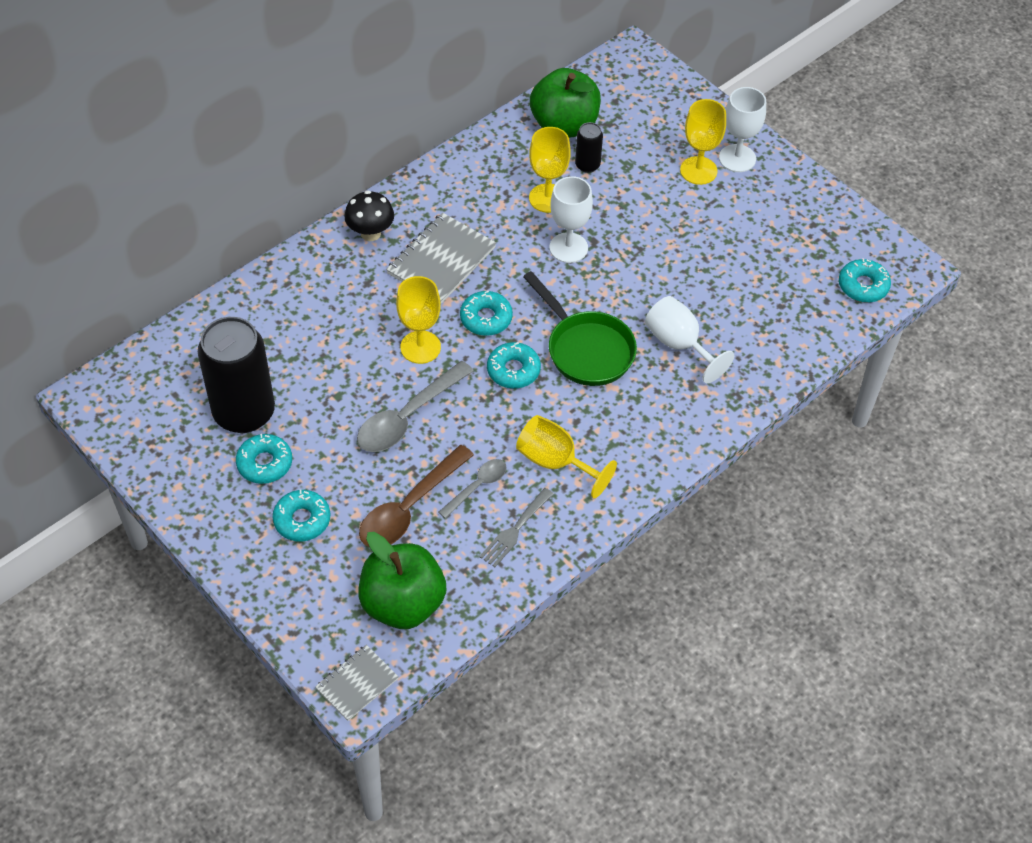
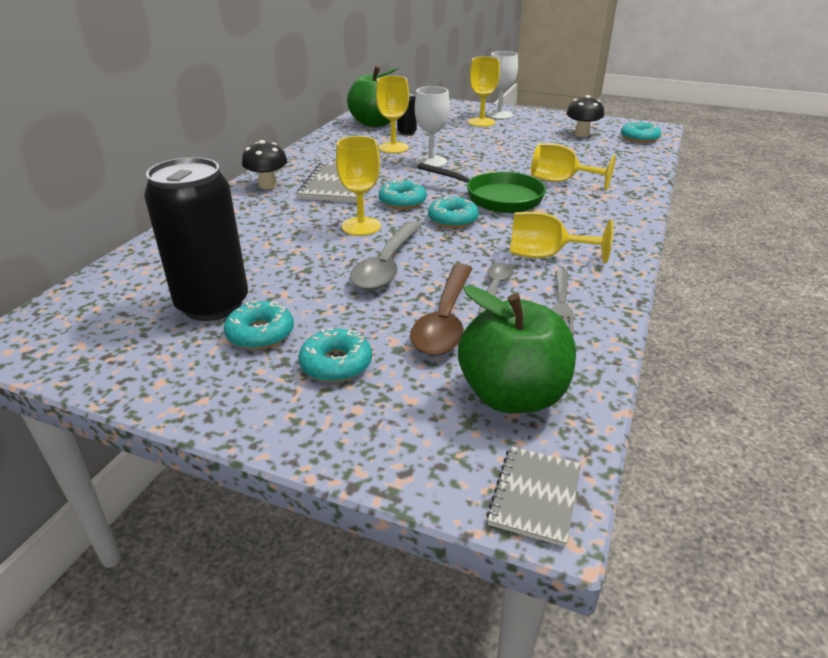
camera: 25 degrees left, 20 degrees down
(679, 344) = (561, 181): white goblet -> yellow goblet
(799, 248) = (582, 134): none -> black mushroom

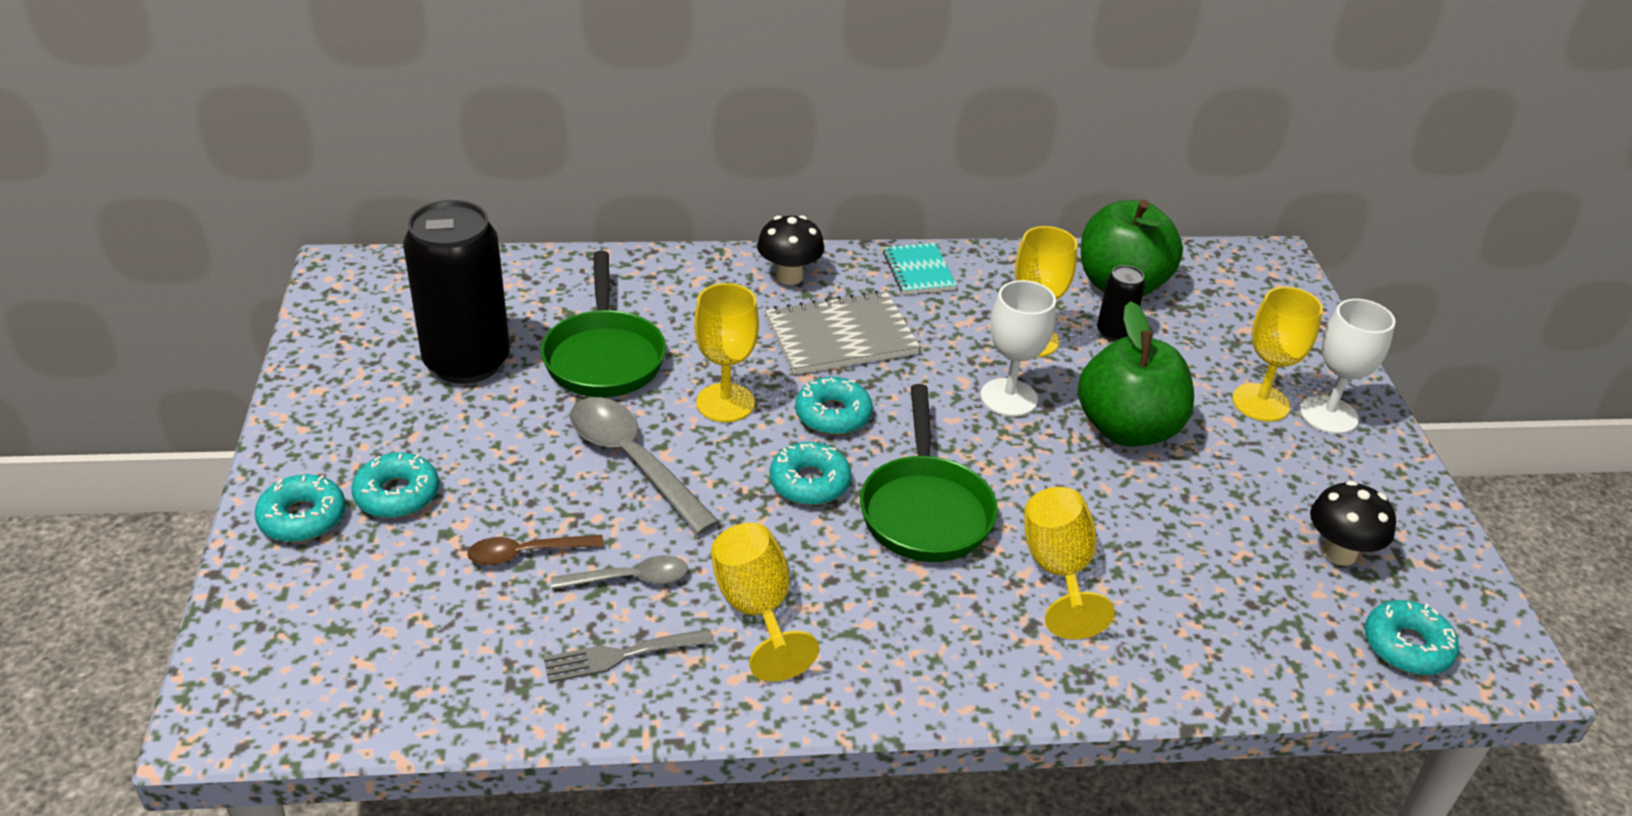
camera: 60 degrees right, 5 degrees up
(260, 333) = (428, 419): turquoise donut -> turquoise donut (302, 518)
(272, 253) = (604, 356): none -> green pan
(308, 156) = (918, 271): none -> turquoise notebook
(386, 265) = (633, 461): grey spoon -> grey spoon turned 60 degrees clockwise
(445, 320) = (526, 553): brown spoon -> brown spoon, size x0.57
(512, 395) = (395, 653): green apple -> green apple (1127, 429)
(535, 496) = (236, 708): grey notebook -> none

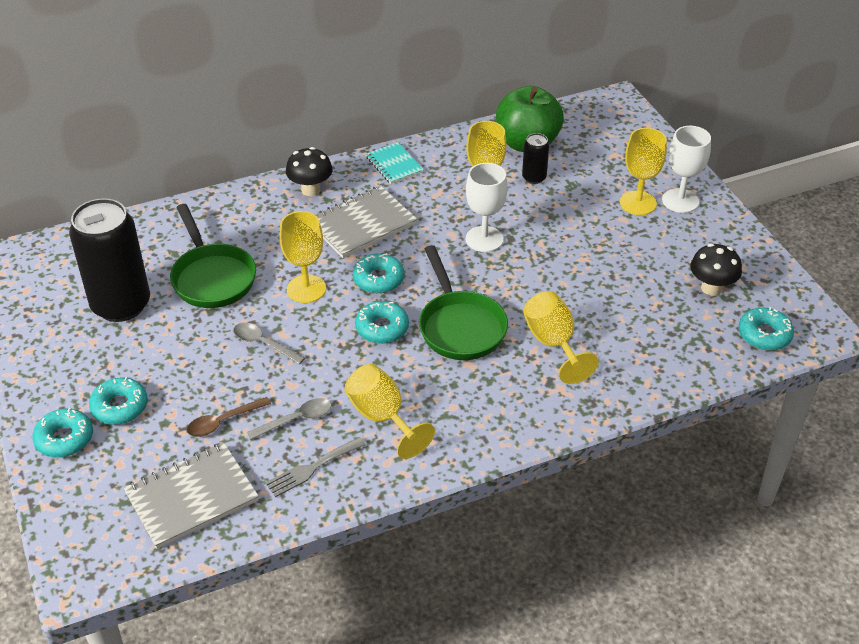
camera: 15 degrees left, 5 degrees up
(431, 648) = (191, 497): none -> grey notebook
(633, 461) = (263, 344): grey spoon -> grey spoon, size x0.57
(1127, 429) = (563, 241): green apple -> none

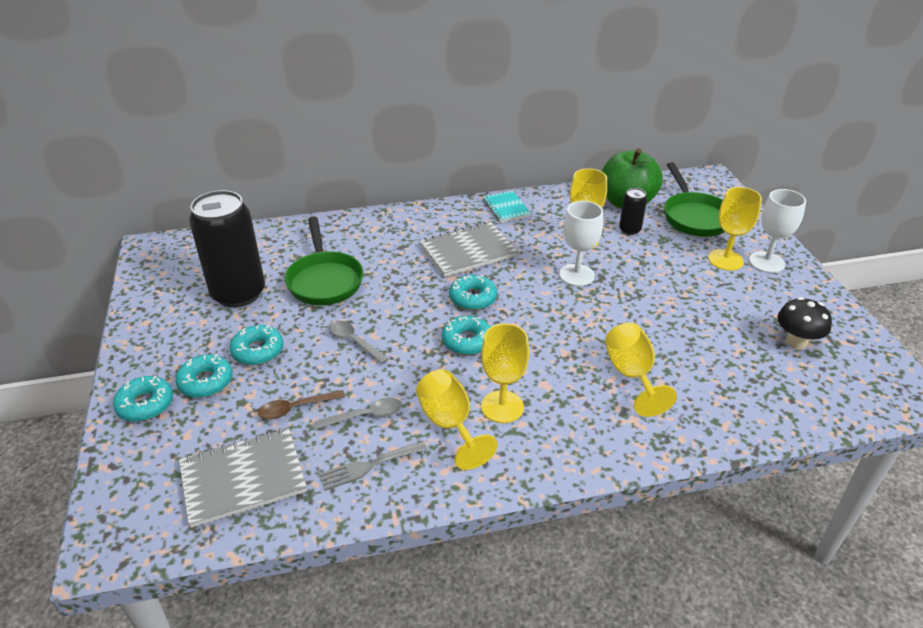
camera: 10 degrees right, 5 degrees down
(306, 289) = (405, 299): yellow goblet -> yellow goblet (502, 407)
(310, 190) = (429, 220): black mushroom -> none
(460, 326) = (542, 348): green pan -> green pan (694, 217)
(764, 335) = (852, 393): turquoise donut -> turquoise donut (258, 351)

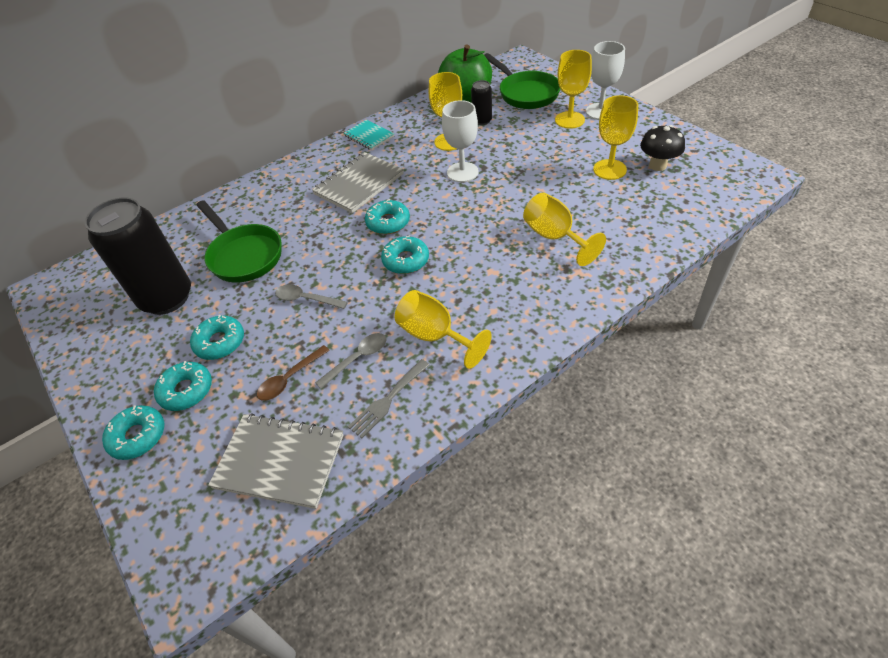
camera: 20 degrees left, 10 degrees up
(243, 478) = (279, 461): grey notebook -> grey notebook turned 60 degrees clockwise
(502, 407) = (469, 303): yellow goblet -> yellow goblet (609, 169)

